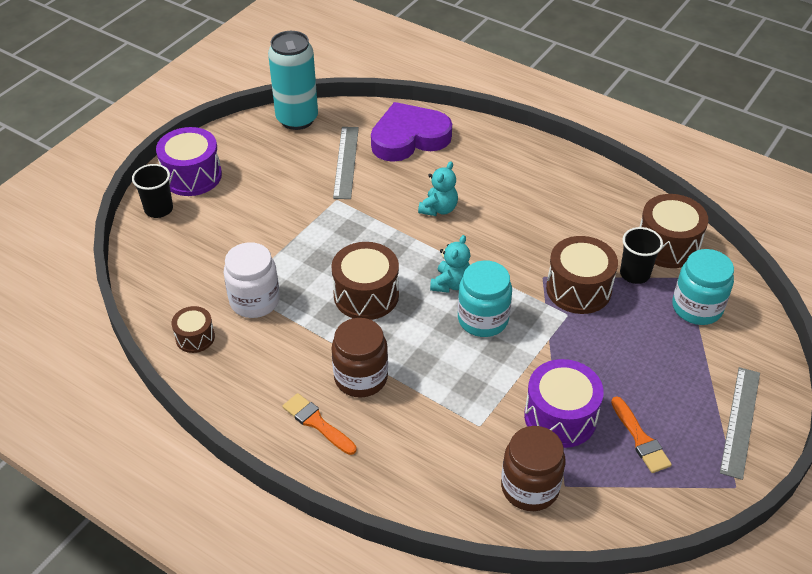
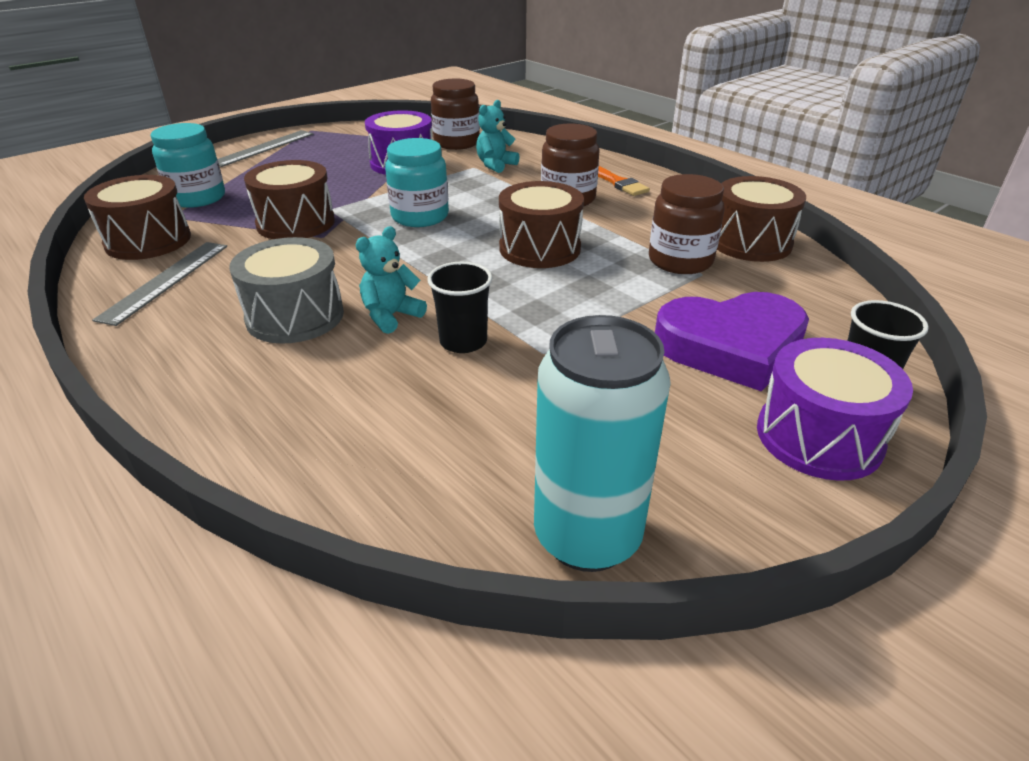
camera: 165 degrees left, 10 degrees down
(195, 337) = (750, 242): brown drum -> brown drum, size x1.75
(254, 301) = (680, 261): white jar -> brown jar
(346, 162) = (505, 411): grey ruler -> grey ruler (165, 281)
(409, 138) = (358, 438): purple heart -> purple heart (731, 347)
(451, 284) = (433, 244): turquoise teddy bear -> turquoise teddy bear (495, 165)
(496, 198) = (295, 316): none -> grey drum
(634, 274) = (220, 225): black cup -> black cup (463, 341)
(640, 439) = (351, 150): orange brush -> none

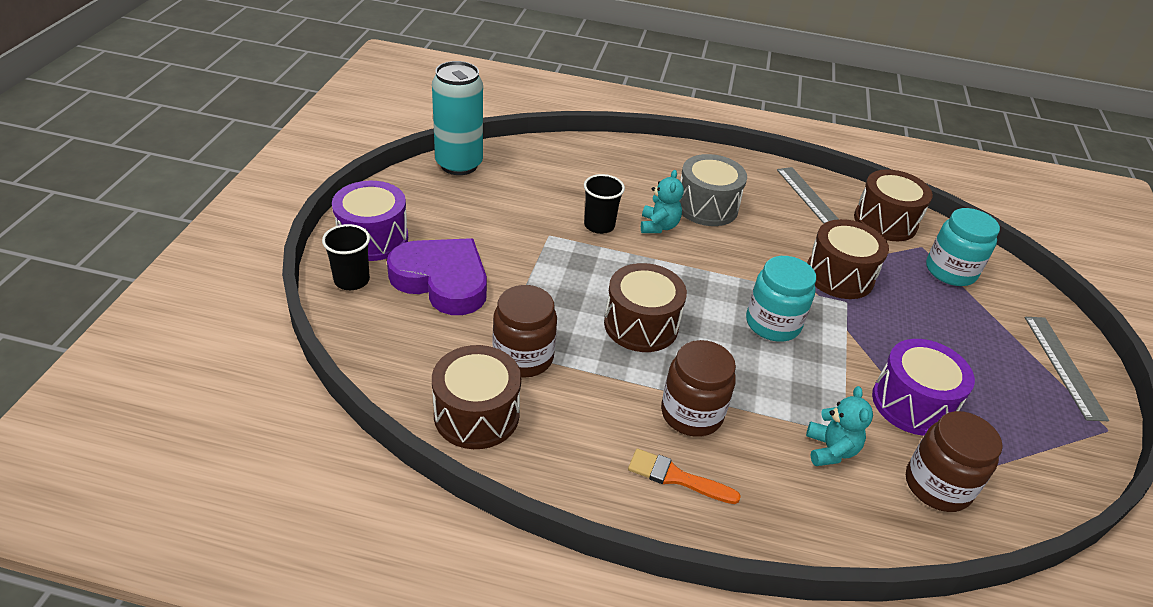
camera: 140 degrees right, 5 degrees up
(731, 347) = (442, 281): purple heart -> purple heart turned 75 degrees clockwise

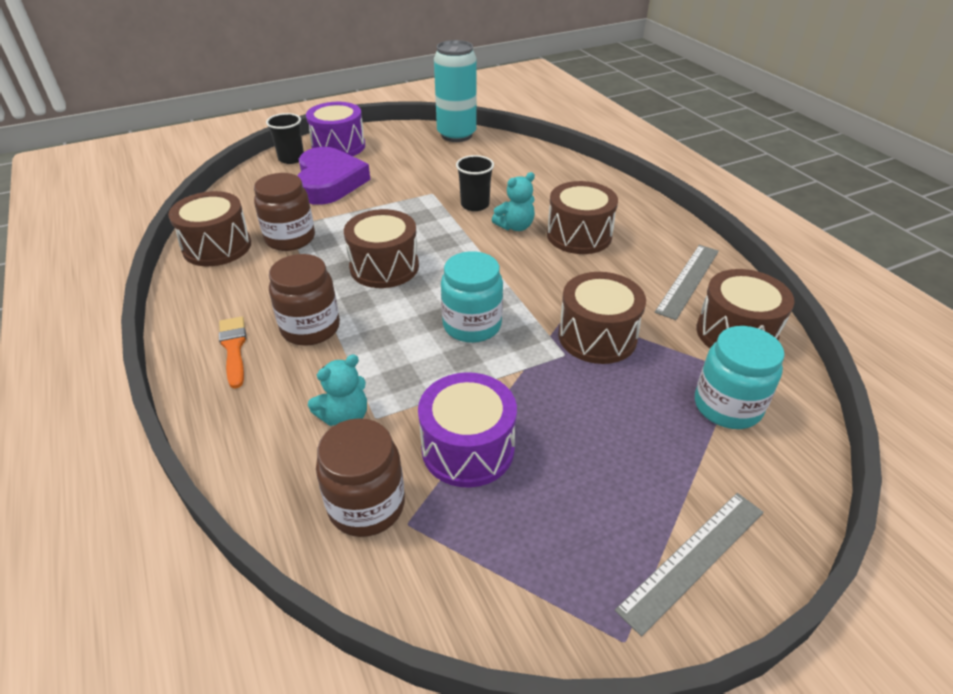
camera: 55 degrees right, 0 degrees up
(706, 206) = (579, 235): grey drum -> brown drum

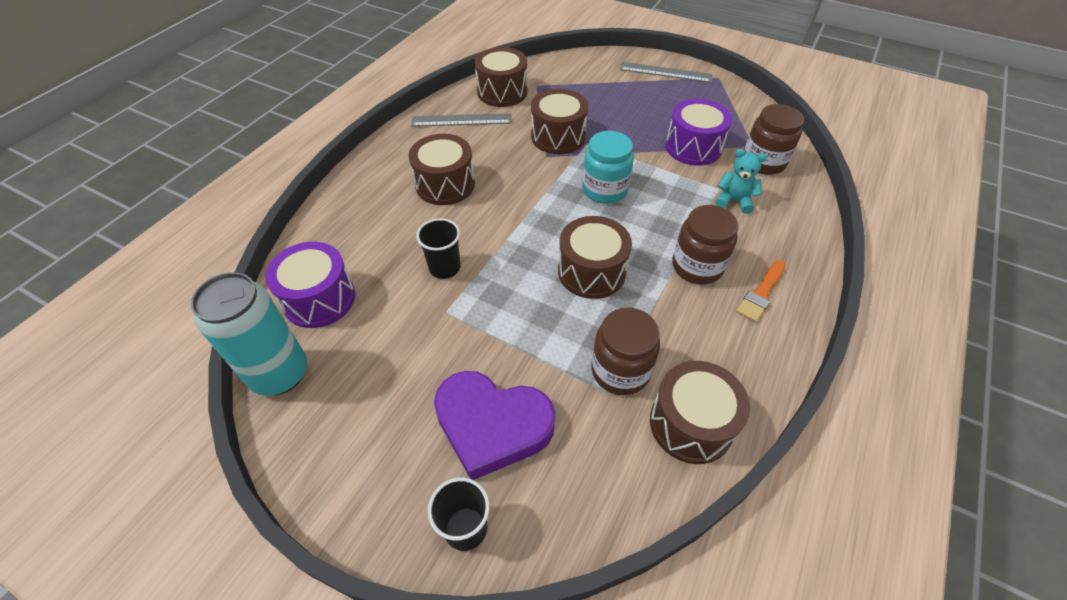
camera: 125 degrees left, 10 degrees up
(329, 182) = (492, 425): purple heart -> purple heart turned 120 degrees counterclockwise
(338, 146) = (391, 494): purple drum -> purple drum (319, 299)
(515, 226) = (461, 224): turquoise teddy bear -> none
(727, 406) = (567, 82): turquoise jar -> none

